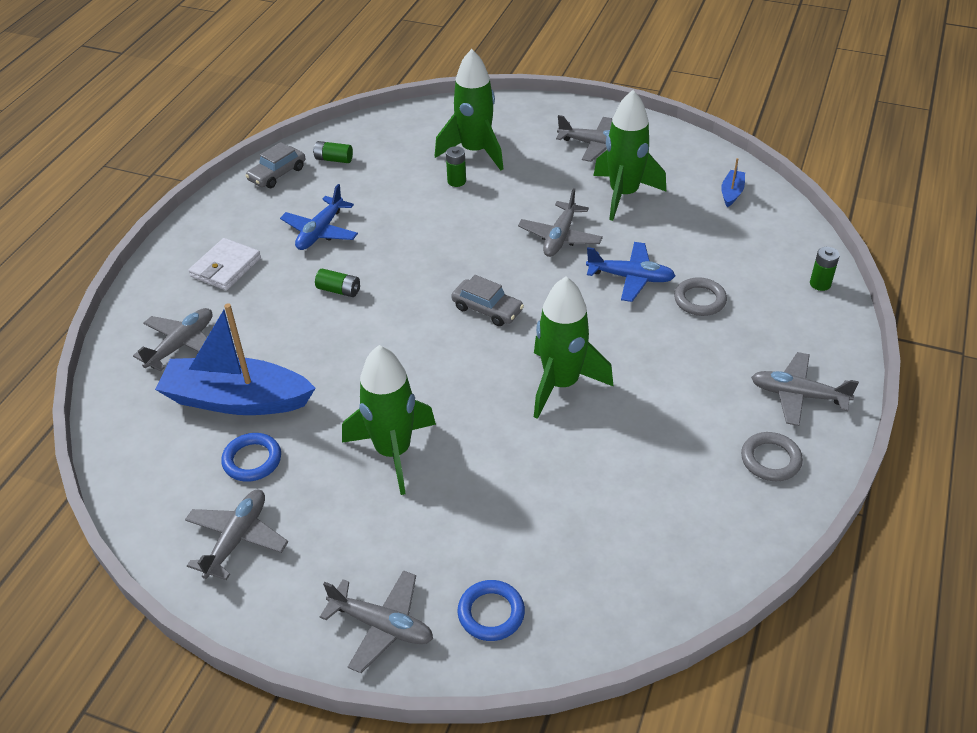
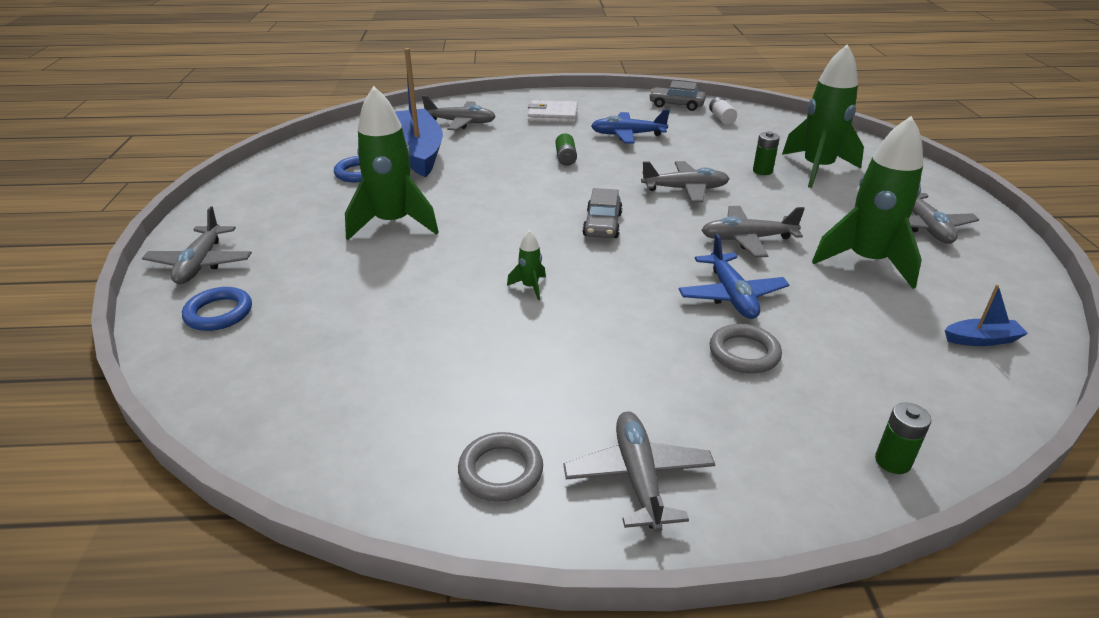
camera: 65 degrees right, 10 degrees down
(237, 539) = (279, 187): grey plane -> grey plane (685, 189)
(333, 159) = (721, 118): green battery -> white battery
(561, 384) = (530, 287): green rocket -> green rocket, size x0.41

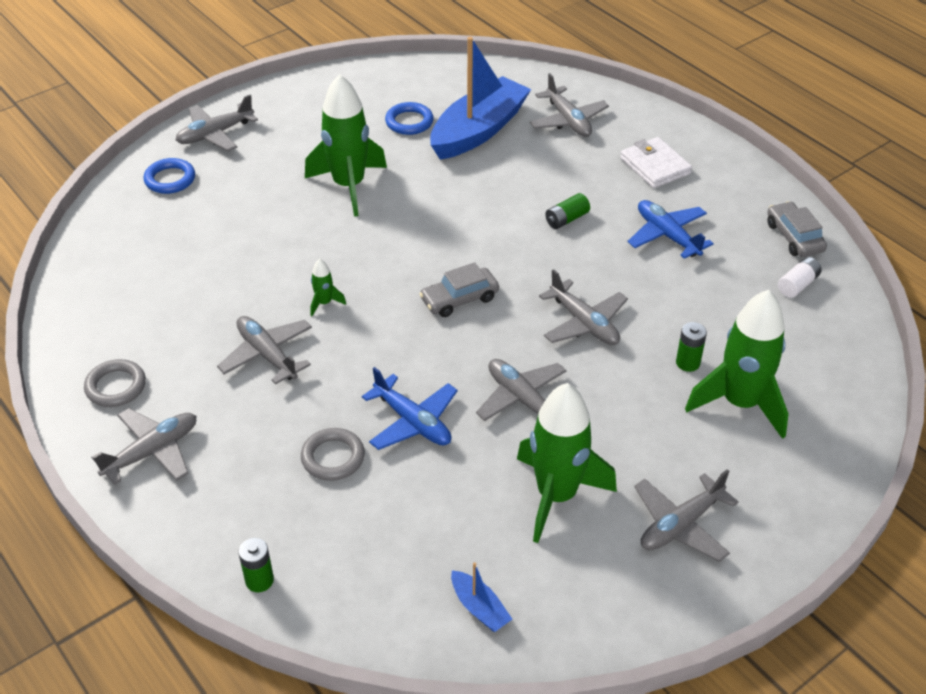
camera: 55 degrees right, 10 degrees up
(565, 343) = (267, 355): none -> grey plane
(731, 295) = (413, 422): blue plane -> blue plane turned 90 degrees counterclockwise

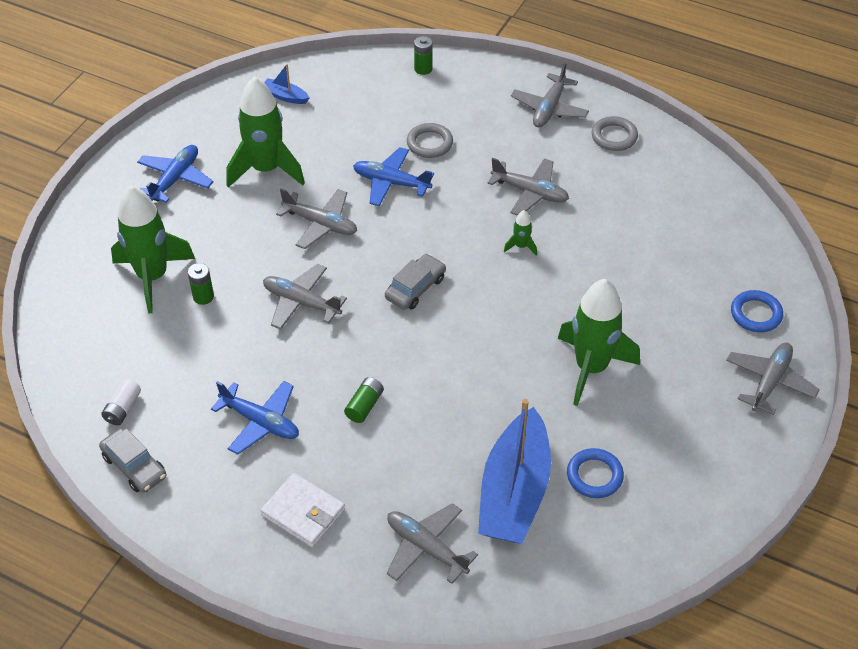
camera: 155 degrees right, 5 degrees up
(680, 525) = (175, 179): grey plane -> blue plane

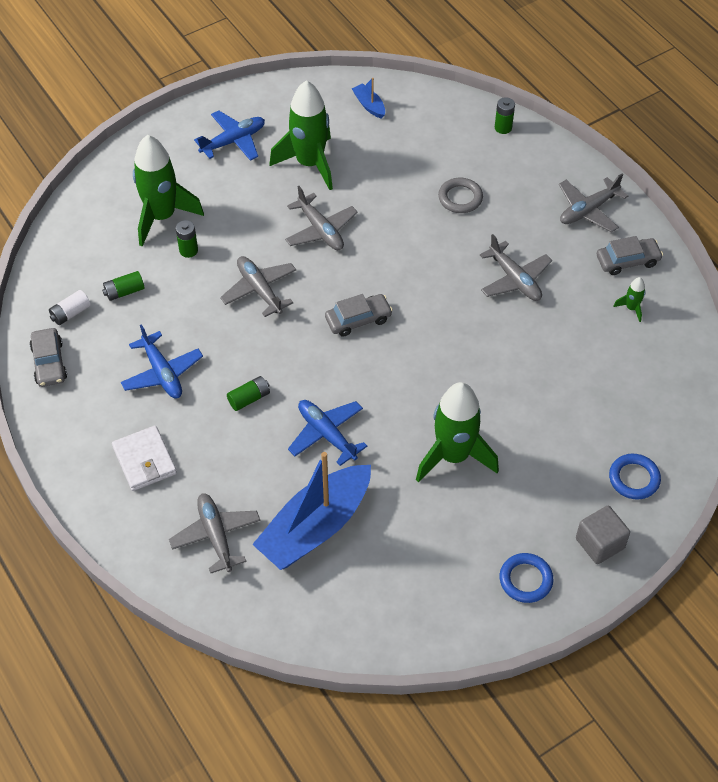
camera: 30 degrees right, 5 degrees up
(165, 363) = (124, 292): none -> green battery
(391, 182) = (403, 219): blue plane -> blue plane (327, 434)
(521, 246) = (472, 323): green rocket -> green rocket (631, 308)
(594, 476) = (389, 547): blue ring -> blue ring (525, 580)
(614, 136) = (627, 261): grey ring -> grey car
(769, 382) = (599, 543): grey plane -> grey cube

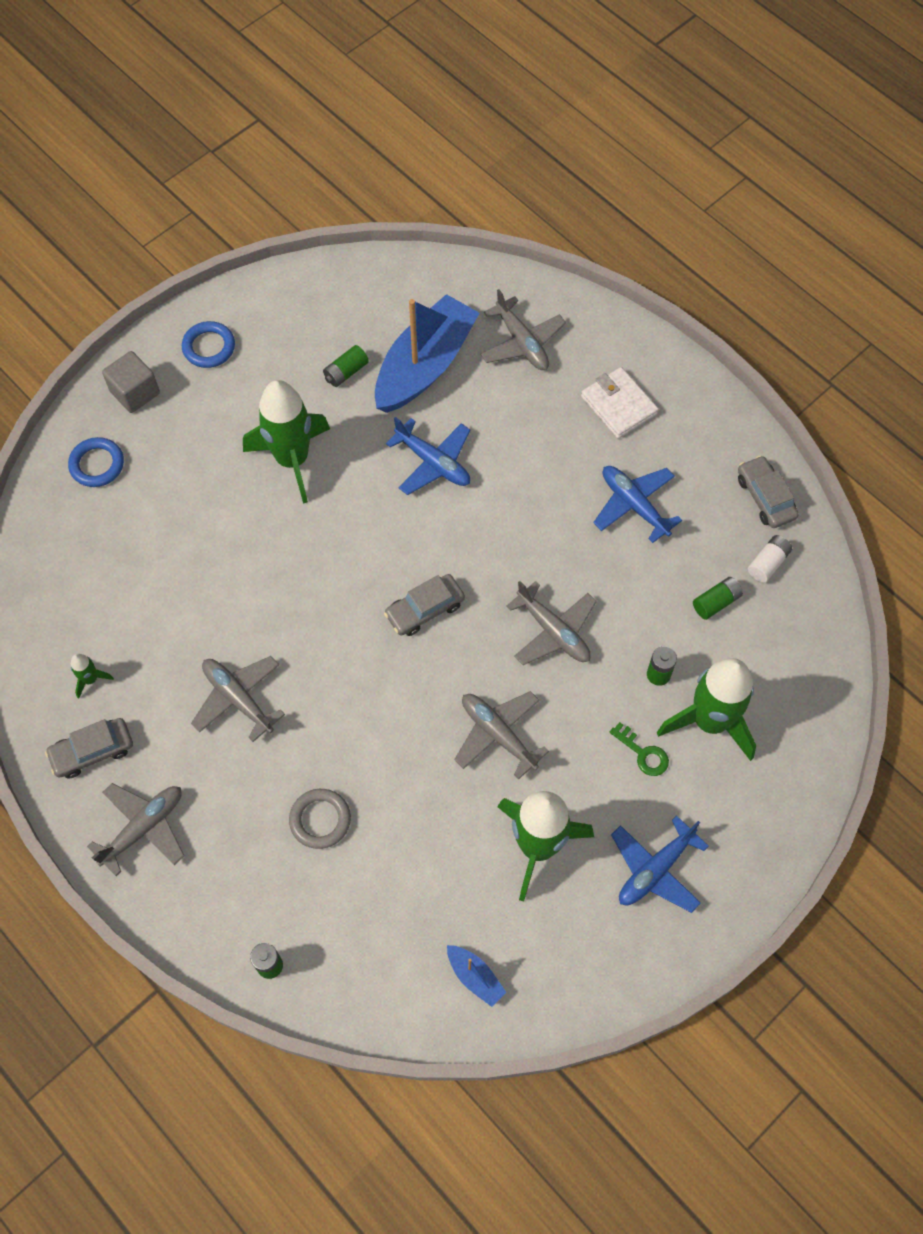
camera: 170 degrees right, 10 degrees up
(218, 205) = (643, 753): none -> green key
(249, 398) = (528, 490): green battery -> green battery (346, 372)

